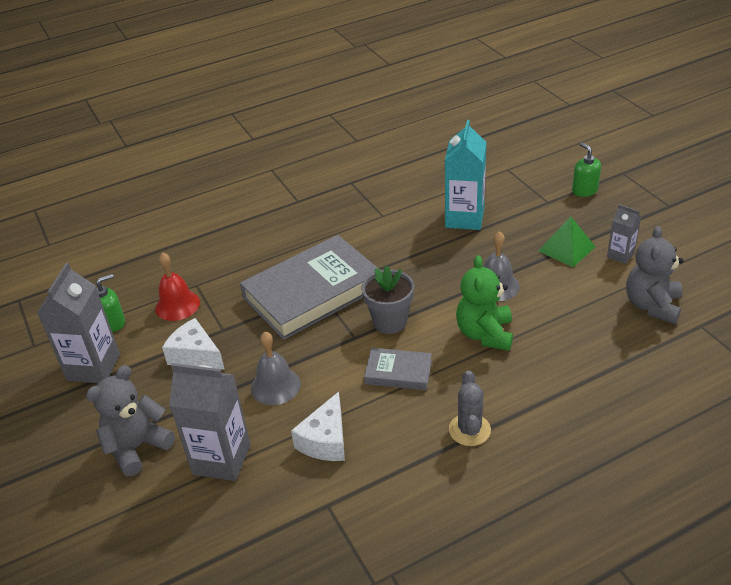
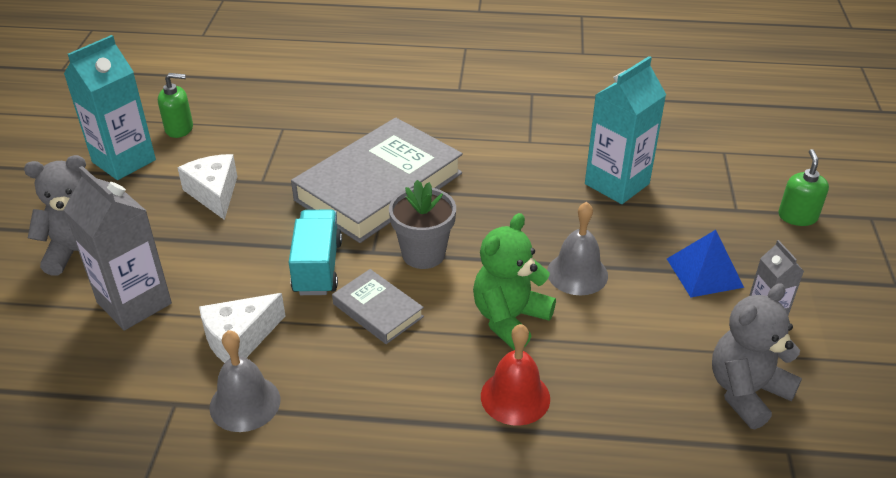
camera: 30 degrees right, 0 degrees up
(93, 367) = (124, 161): grey carton -> turquoise carton
(177, 305) = (247, 139): red bell -> red bell (515, 397)
(275, 386) = (251, 260): grey bell -> grey bell (245, 403)
(313, 292) = (379, 187): grey book -> grey book turned 45 degrees counterclockwise
(328, 366) = (317, 267): none -> turquoise truck
(469, 430) = (386, 412): grey cactus -> none
(567, 248) = (704, 272): green pyramid -> blue pyramid

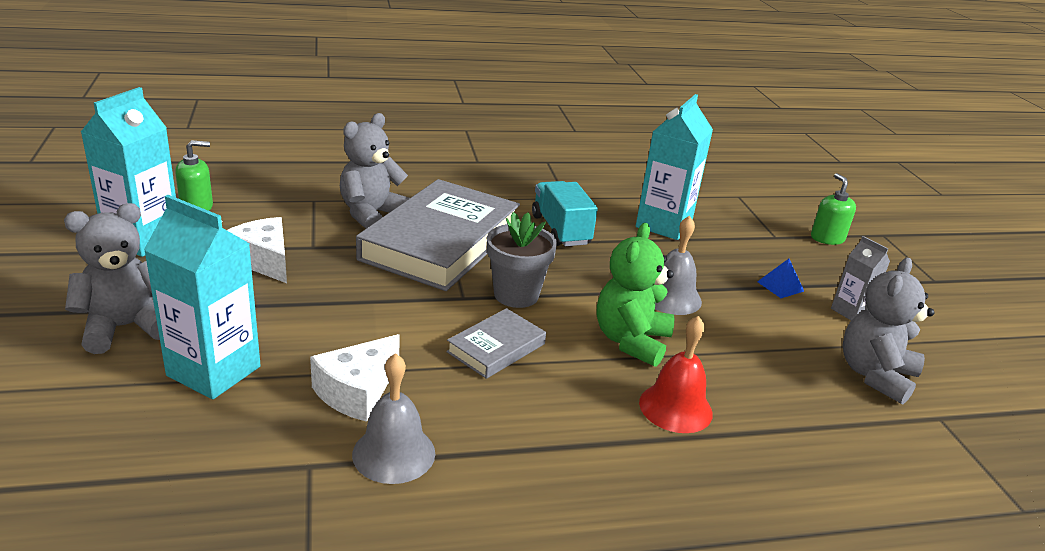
camera: 20 degrees left, 10 degrees down
(134, 303) = (214, 371): grey carton -> turquoise carton
(317, 267) = (412, 316): turquoise truck -> turquoise truck (560, 230)
(328, 148) = (372, 214): none -> grey teddy bear
(378, 310) = (496, 348): grey book -> grey book turned 75 degrees counterclockwise
(704, 272) = (780, 286): blue pyramid -> blue pyramid, size x0.60

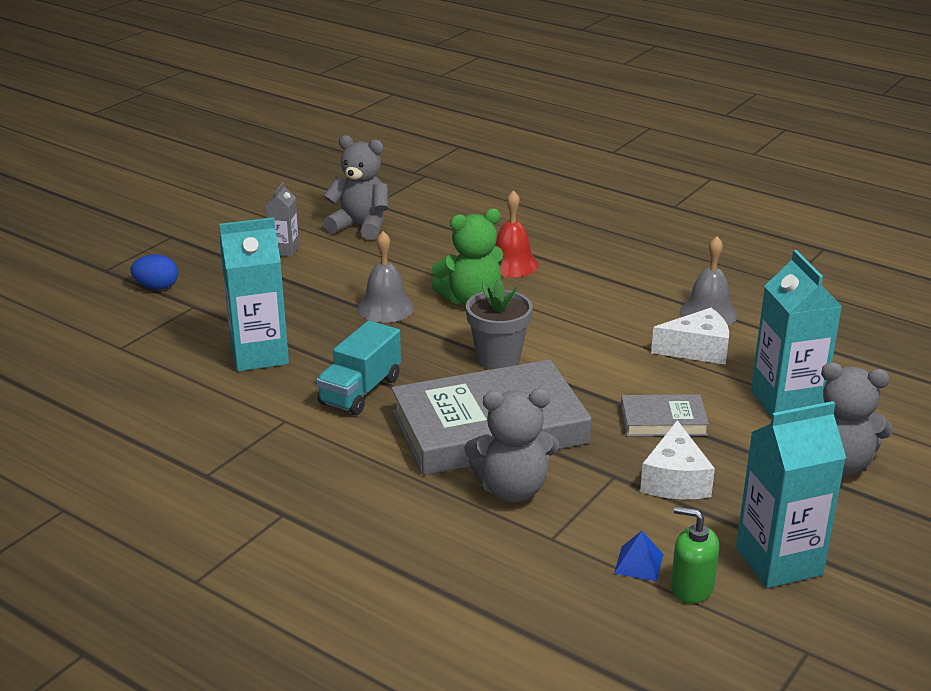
camera: 130 degrees left, 0 degrees up
(496, 348) = (570, 334): grey book -> grey book (663, 421)
(780, 286) = (289, 280): blue pyramid -> blue pyramid (638, 563)
(827, 238) = (157, 287): green soap dispenser -> blue egg
(875, 375) = (360, 226): grey teddy bear -> grey teddy bear turned 150 degrees counterclockwise

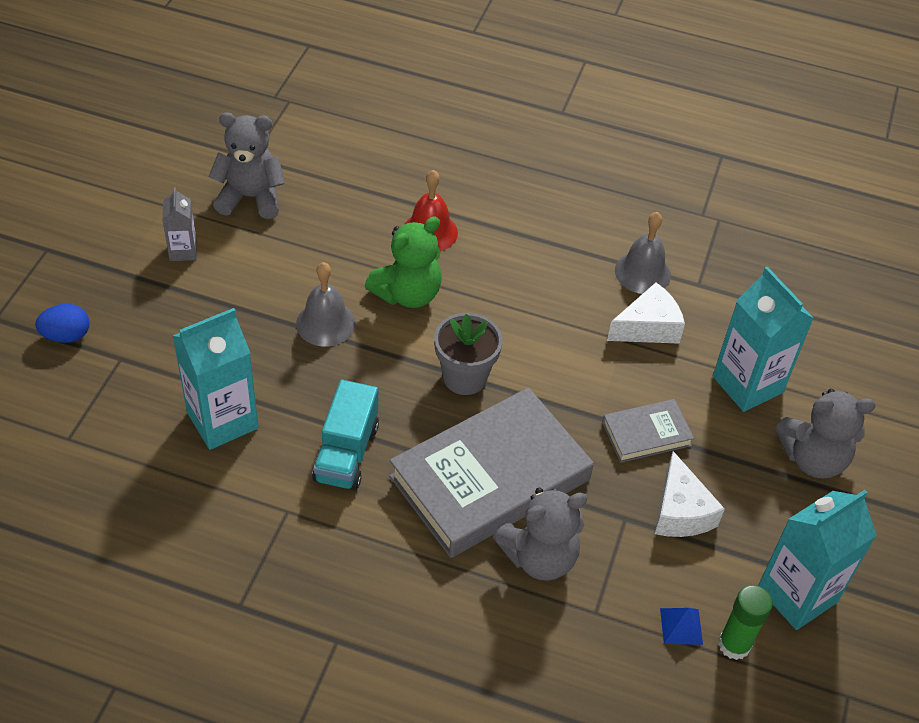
camera: 20 degrees left, 20 degrees up
(691, 587) = (734, 644): green soap dispenser -> green glue stick

